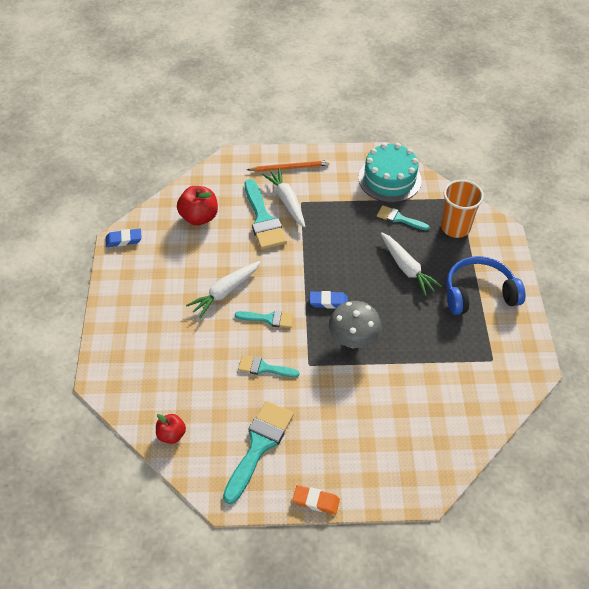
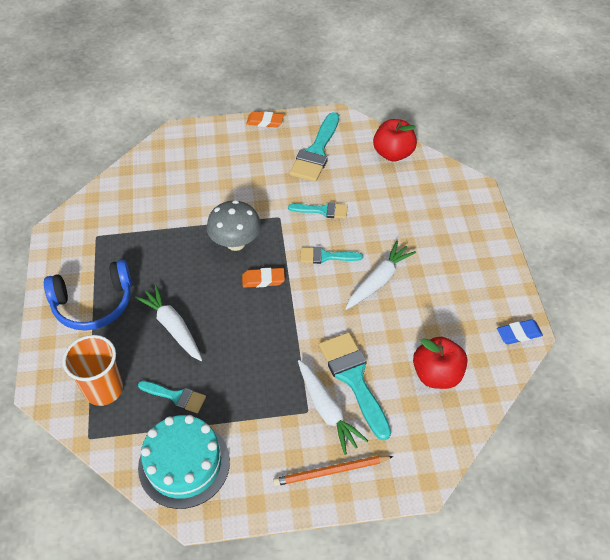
camera: 175 degrees right, 0 degrees up
(171, 434) = (393, 153): red apple -> red apple, size x1.63
(328, 302) = (263, 280): blue eraser -> orange eraser

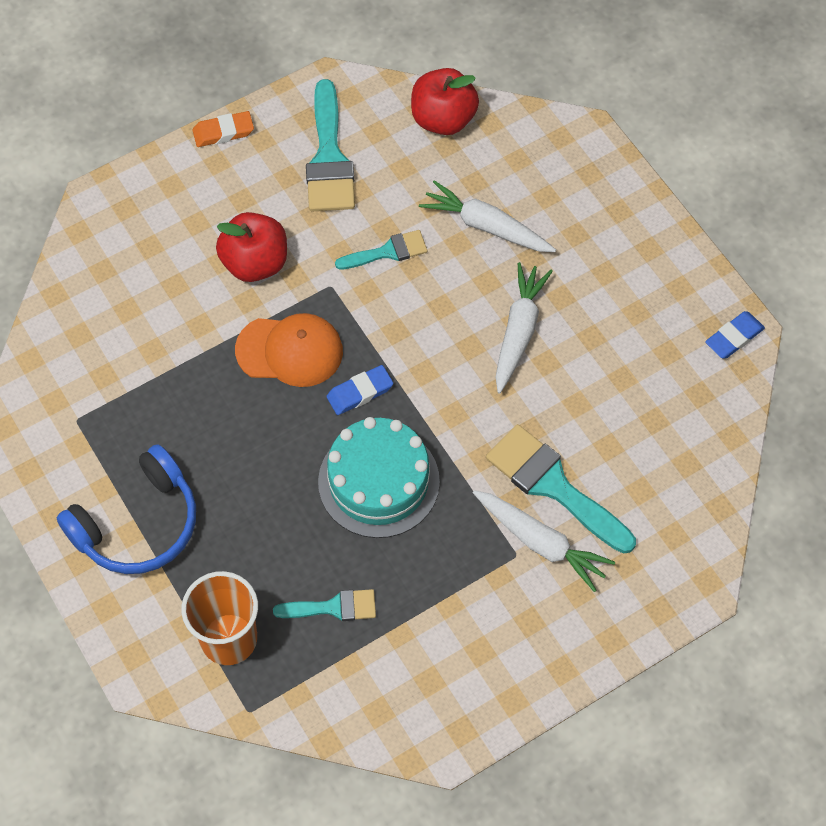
camera: 25 degrees left, 10 degrees up
(173, 327) = (272, 512): white carrot -> white carrot (486, 226)
(184, 464) = (395, 690): turquoise cake -> turquoise cake (378, 481)
(236, 243) = (290, 351): grey mushroom -> orange cap
(263, 280) = (360, 392): orange eraser -> blue eraser
(325, 256) = (428, 323): turquoise brush -> none
(331, 471) = (584, 620): orange pencil -> none
(437, 374) = (656, 436): red apple -> red apple (255, 263)

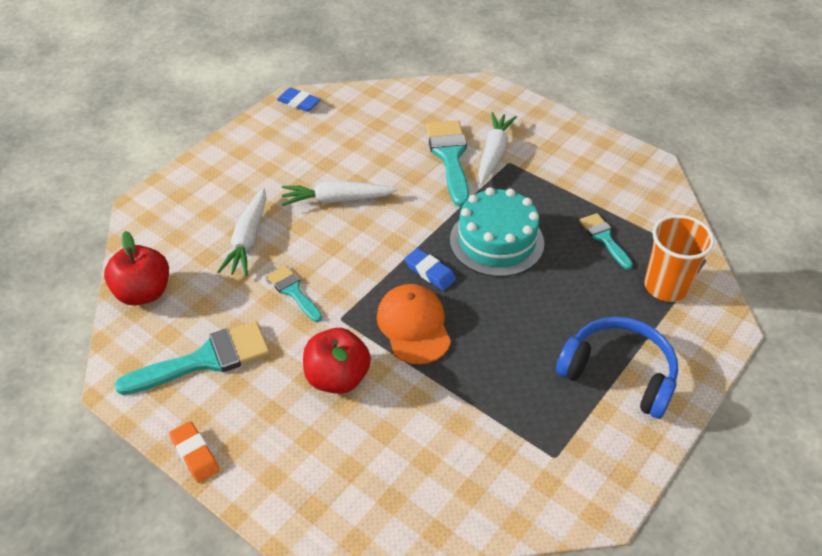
camera: 110 degrees left, 15 degrees down
(553, 485) = (450, 157): turquoise brush -> turquoise brush turned 150 degrees clockwise

